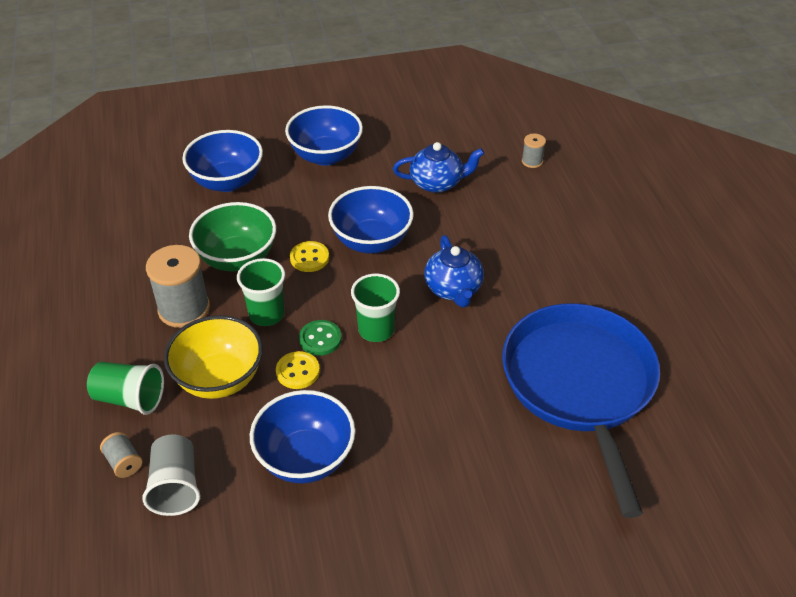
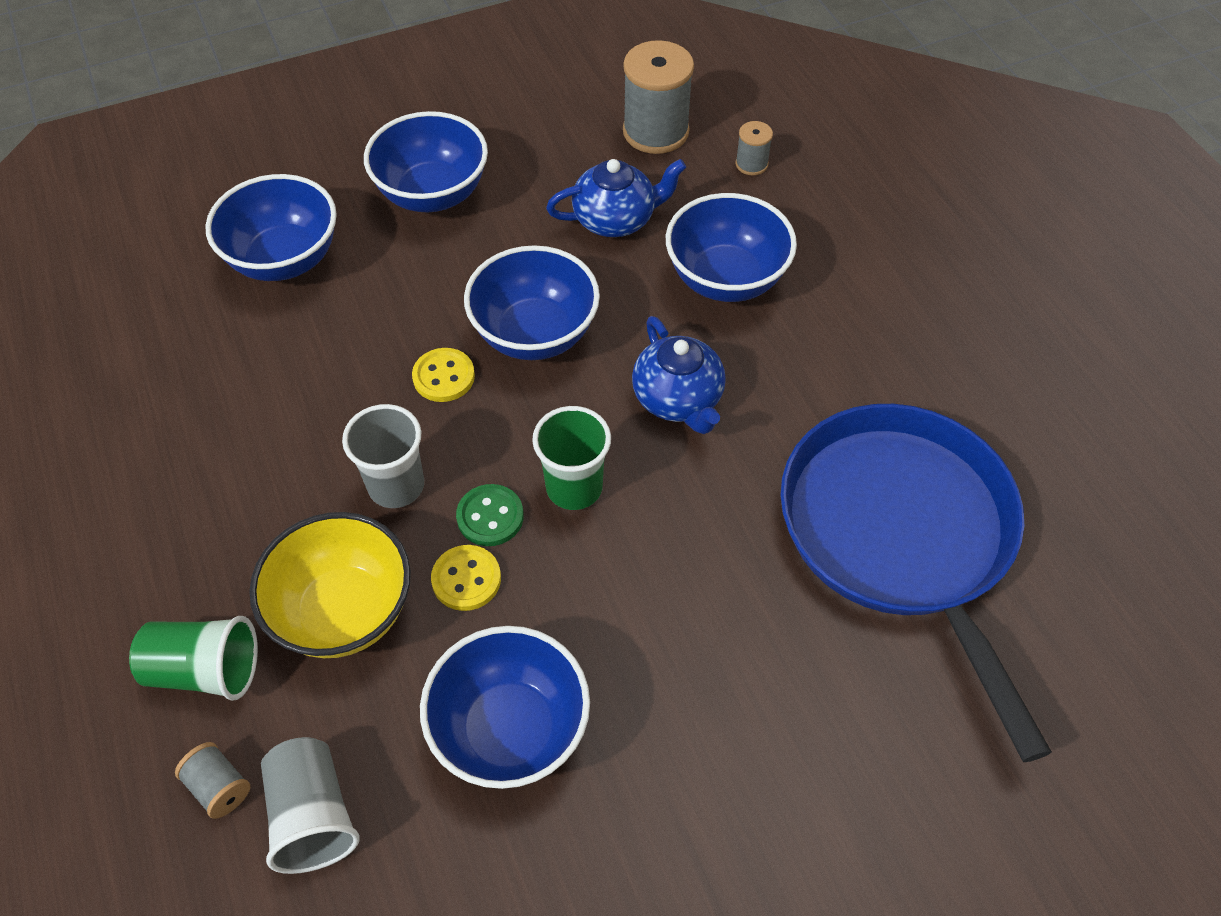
camera: 10 degrees left, 10 degrees up
(184, 309) = (261, 496): grey spool -> grey spool (655, 131)
(237, 258) = (329, 393): green bowl -> none
(266, 314) = (396, 486): green cup -> grey cup
(500, 225) = (726, 279): none -> blue bowl

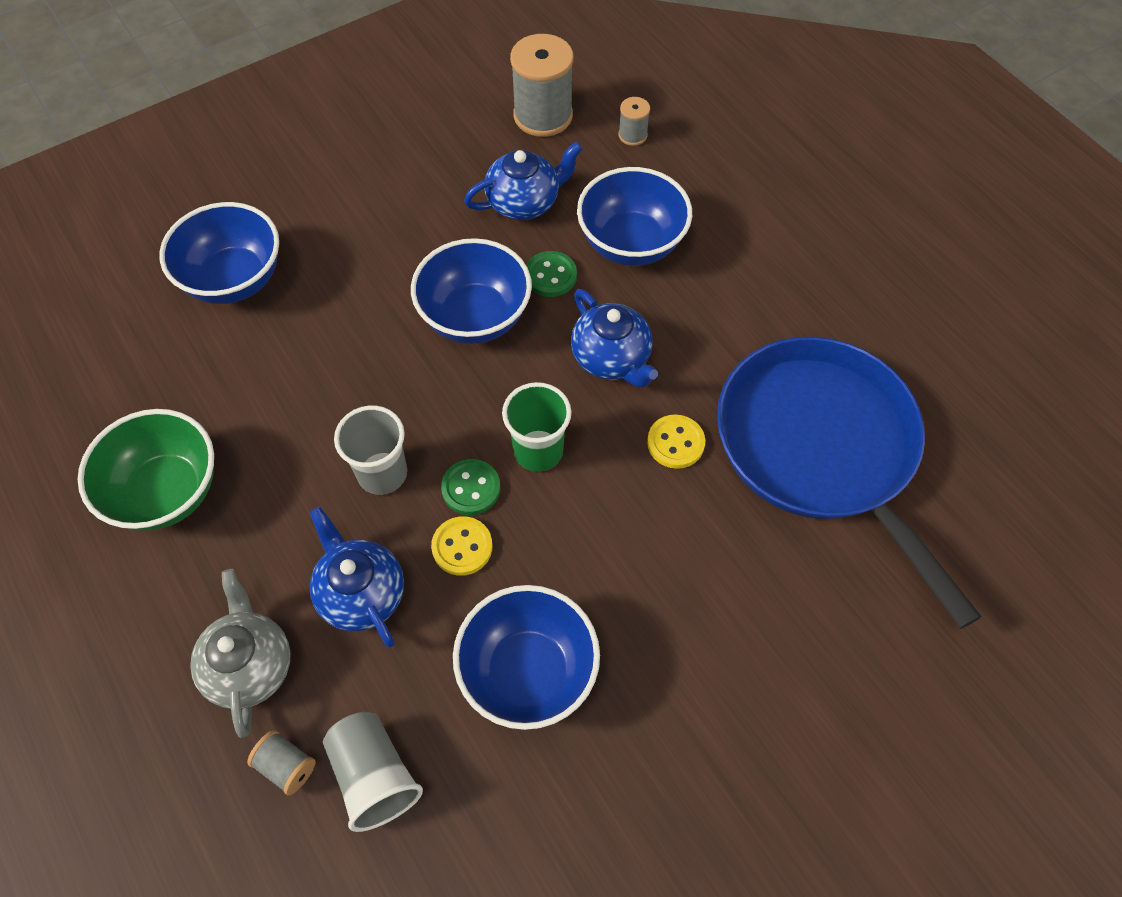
camera: 10 degrees left, 5 degrees up
(161, 470) = (167, 492): none -> green bowl
(205, 670) = (250, 665): green cup -> grey teapot
(344, 612) = (361, 593): yellow bowl -> blue teapot
(432, 194) = (356, 200): blue bowl -> none
(444, 377) = (403, 368): yellow button -> yellow button (675, 443)
(628, 301) = (550, 275): none -> green button

